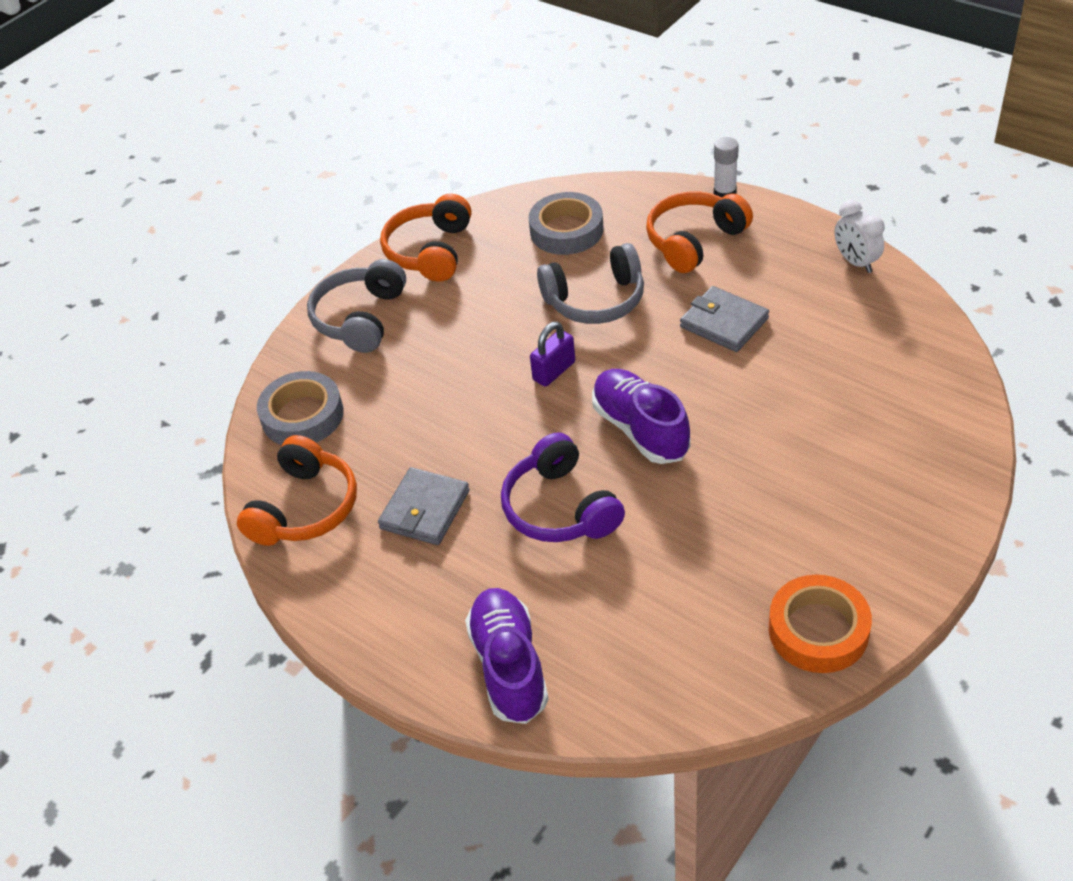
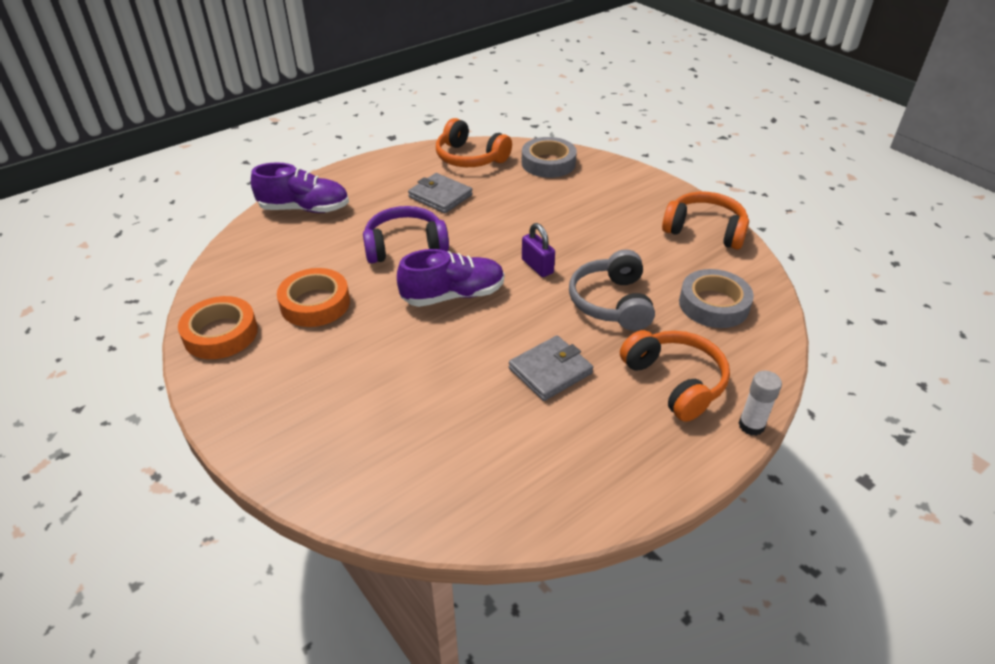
camera: 100 degrees right, 5 degrees down
(360, 318) = (635, 192): grey headphones -> none
(716, 556) = (315, 303): none -> orange tape
(855, 262) = (601, 497): white clock -> none

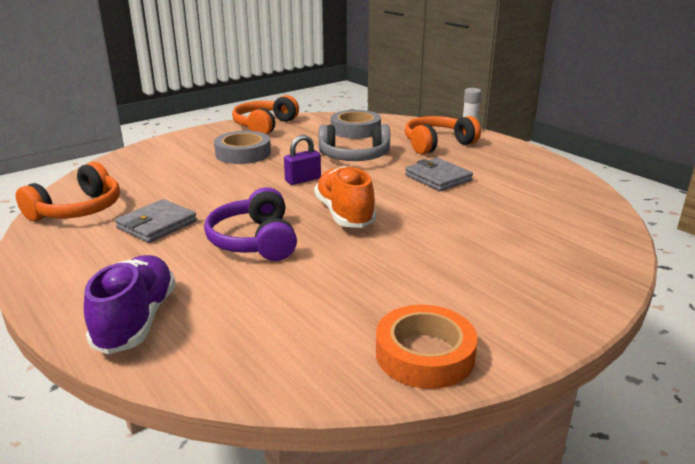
camera: 90 degrees left, 15 degrees down
(315, 303) = (359, 289): orange tape -> none
(453, 295) = (344, 214): purple shoe -> orange shoe
(548, 163) = (122, 172): grey tape -> grey tape (243, 153)

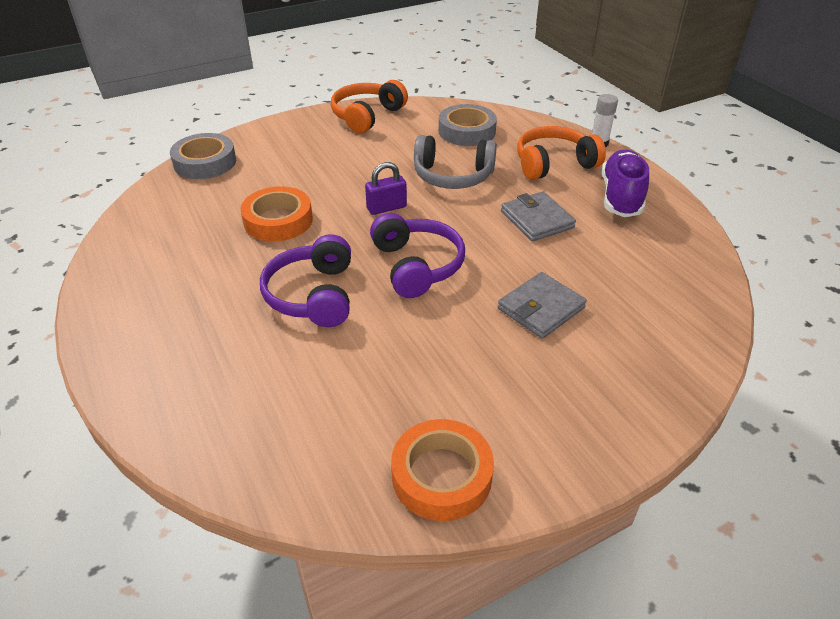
camera: 10 degrees right, 15 degrees up
(78, 210) = (148, 229): orange headphones -> none
(136, 320) = (175, 390): purple shoe -> purple shoe (621, 197)
(157, 225) = (221, 260): grey wallet -> grey wallet (541, 308)
(205, 195) = (278, 220): none -> orange tape
(243, 153) = (333, 159): grey tape -> grey tape (205, 162)
(344, 214) = (417, 266): orange shoe -> purple headphones

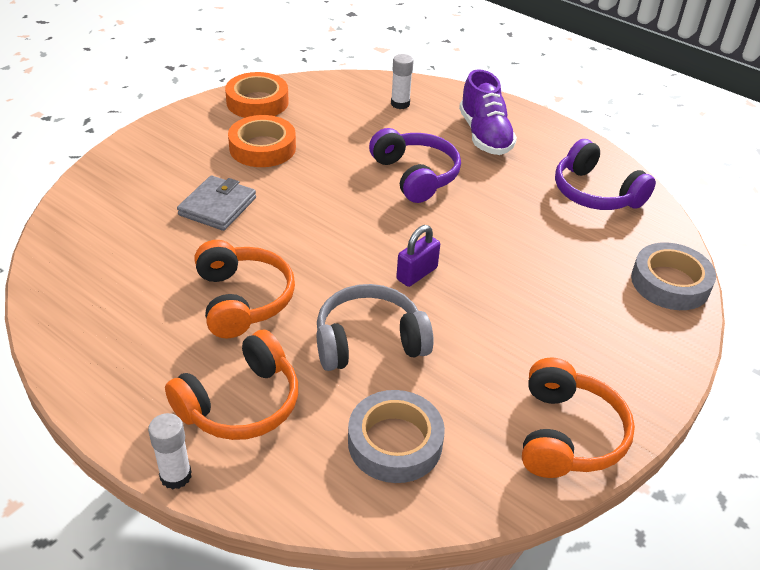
camera: 155 degrees right, 0 degrees up
(239, 412) = (400, 104): none -> white glue stick
(278, 220) = (511, 232): orange tape -> orange tape (262, 148)
(417, 266) = (345, 218): purple headphones -> purple headphones (595, 193)
(537, 220) = (243, 300): grey wallet -> orange headphones
(621, 197) = (141, 363): purple shoe -> purple shoe (484, 135)

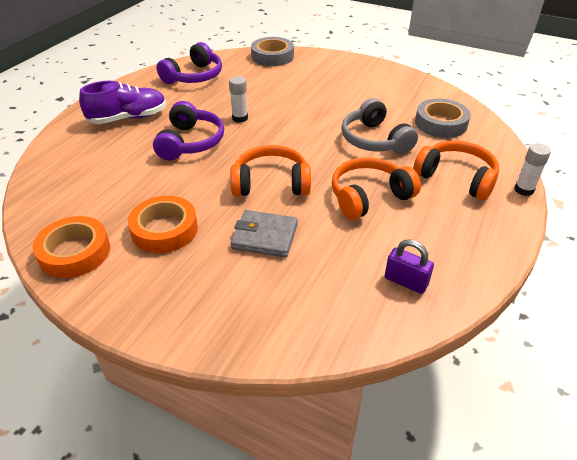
camera: 100 degrees left, 0 degrees up
(400, 104) = (79, 162): white glue stick -> white glue stick (240, 118)
(415, 175) = (190, 142): purple headphones -> purple headphones turned 135 degrees clockwise
(417, 274) = (304, 130): purple padlock -> purple padlock (406, 281)
(567, 434) = (398, 80): orange headphones -> orange headphones (271, 183)

